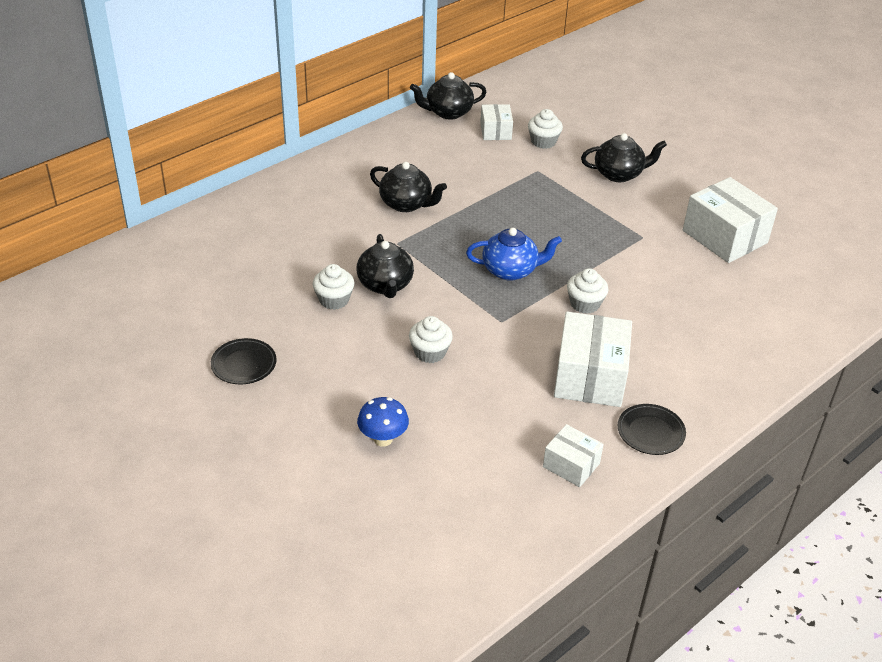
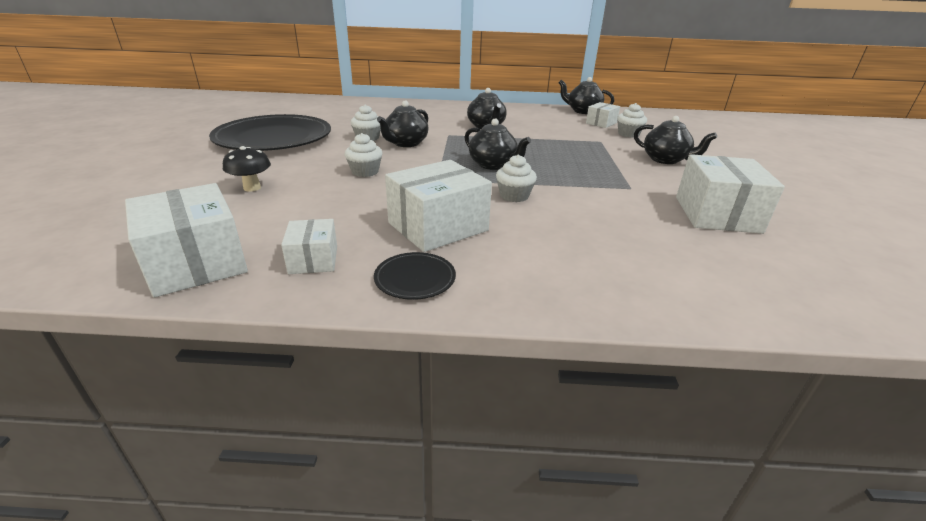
camera: 45 degrees right, 10 degrees down
(244, 364) = (274, 138): black plate -> black plate, size x2.44
(383, 439) = (252, 188): blue mushroom -> black mushroom
(508, 526) = (196, 262): none -> white box
(510, 270) = (493, 165): blue teapot -> black teapot

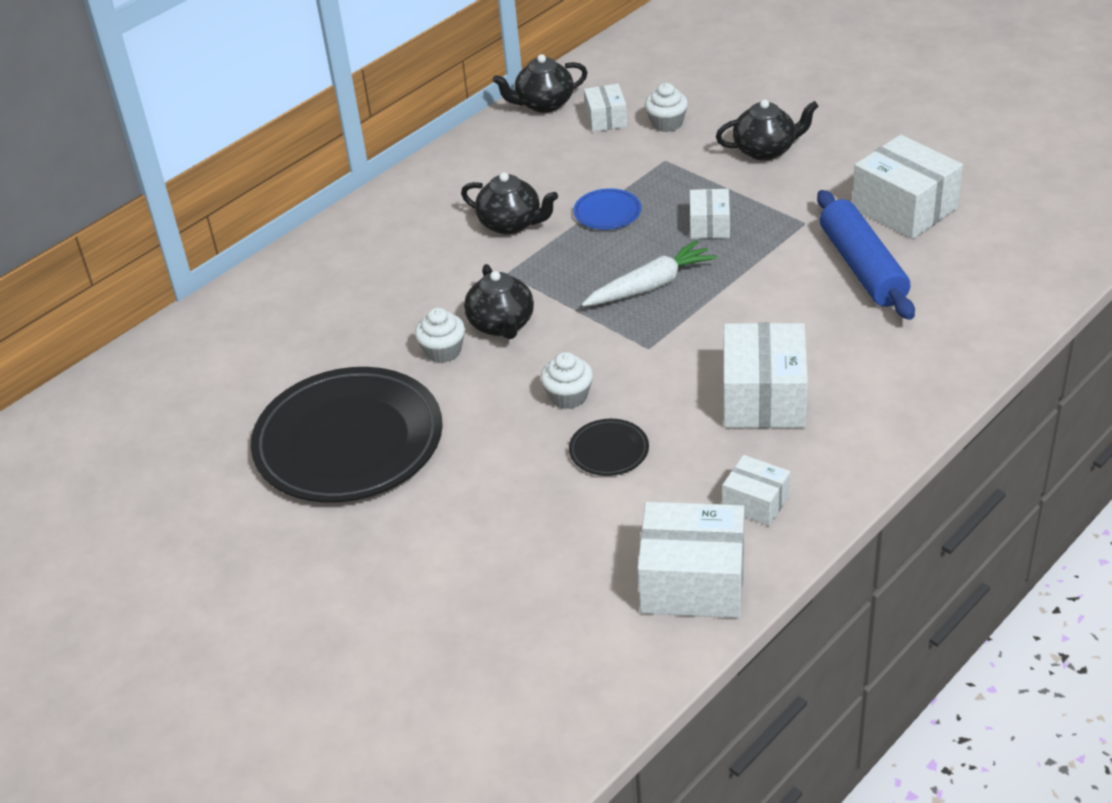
camera: 45 degrees left, 10 degrees up
(252, 188) = (529, 504): black mushroom -> none
(415, 279) = (845, 451): black plate -> black plate (609, 450)
(493, 165) = (650, 286): black teapot -> white carrot
(514, 196) = (745, 313): white cupcake -> none
(533, 141) = (607, 212): none -> blue plate
(572, 164) = (709, 225): none -> white box
(628, 219) = (862, 267): none -> blue rolling pin

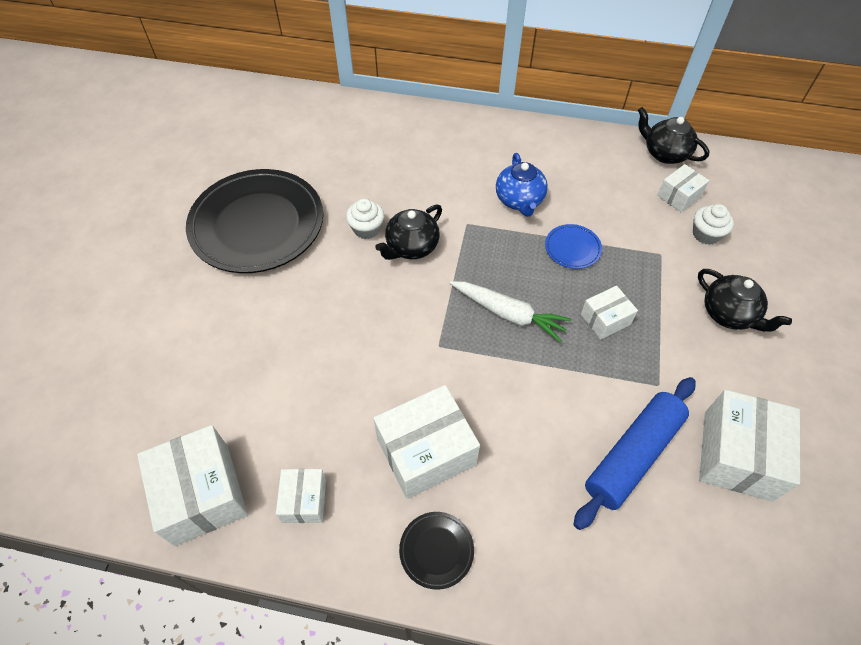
camera: 55 degrees right, 15 degrees up
(511, 224) = (519, 200): black teapot -> blue teapot
(568, 396) = (359, 321): white cupcake -> none
(609, 450) = (316, 373): black plate -> black plate (436, 550)

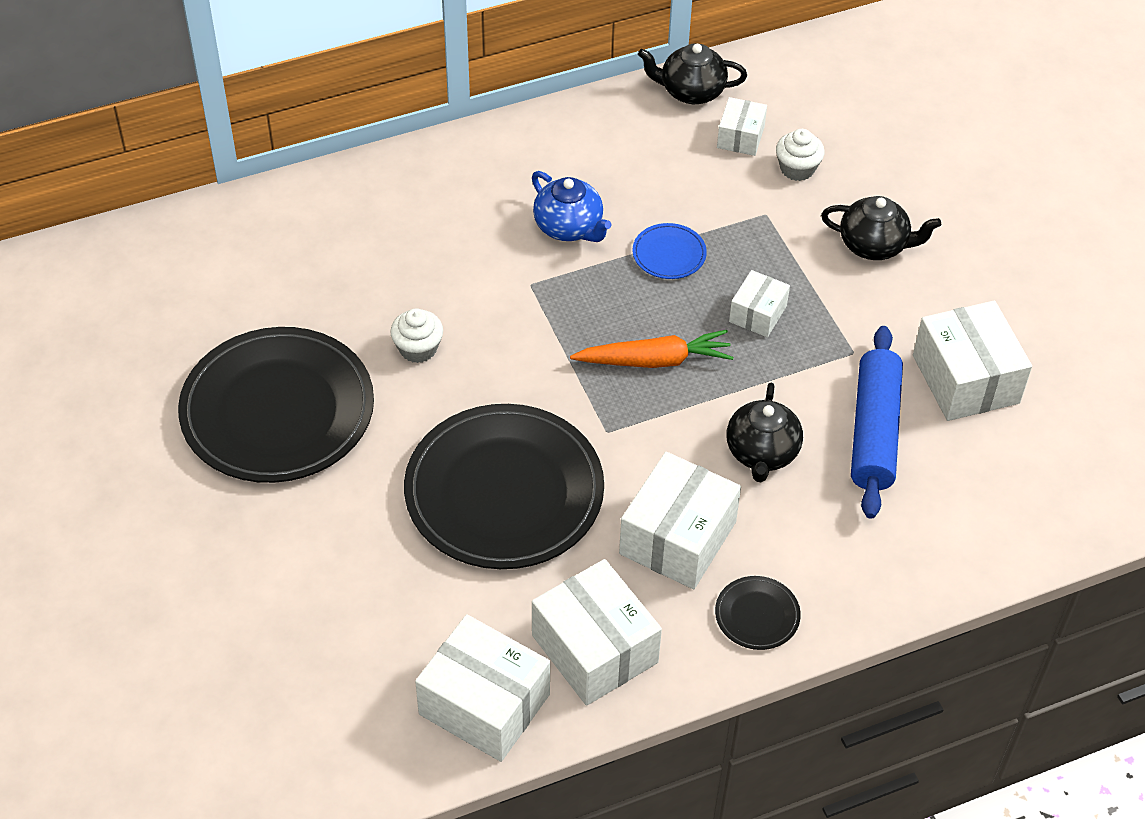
camera: 35 degrees left, 5 degrees down
(304, 500) = (594, 649): white box -> white box, size x1.82
(340, 349) = (504, 492): none -> black plate
(411, 247) = (488, 343): black teapot -> black teapot (762, 453)
(508, 314) = (654, 360): white carrot -> orange carrot

